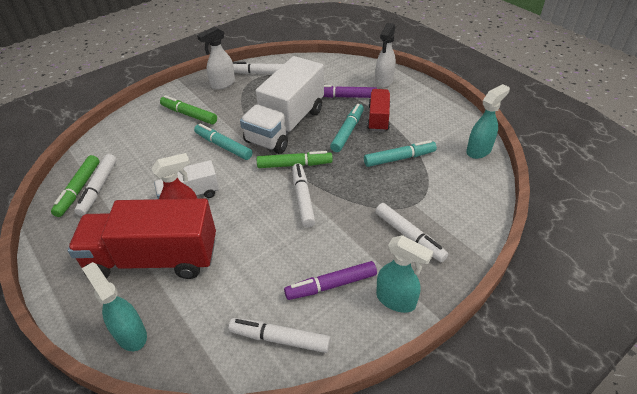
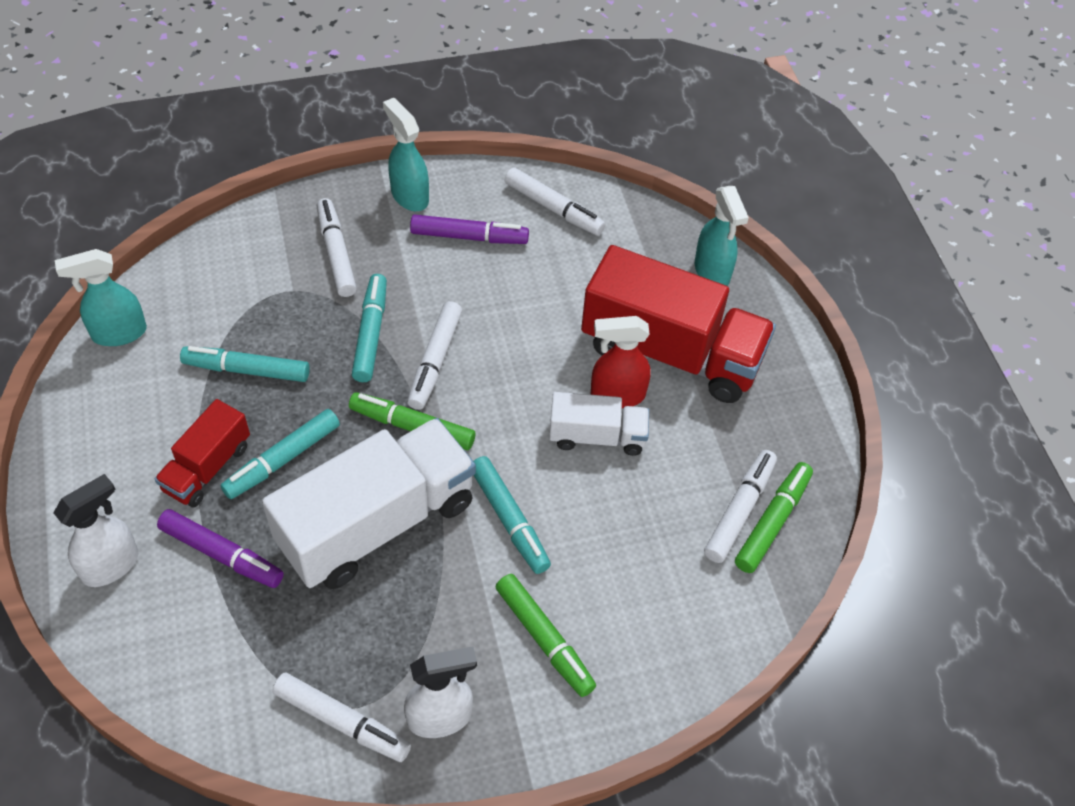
camera: 160 degrees left, 10 degrees up
(350, 198) = (370, 334): none -> turquoise marker

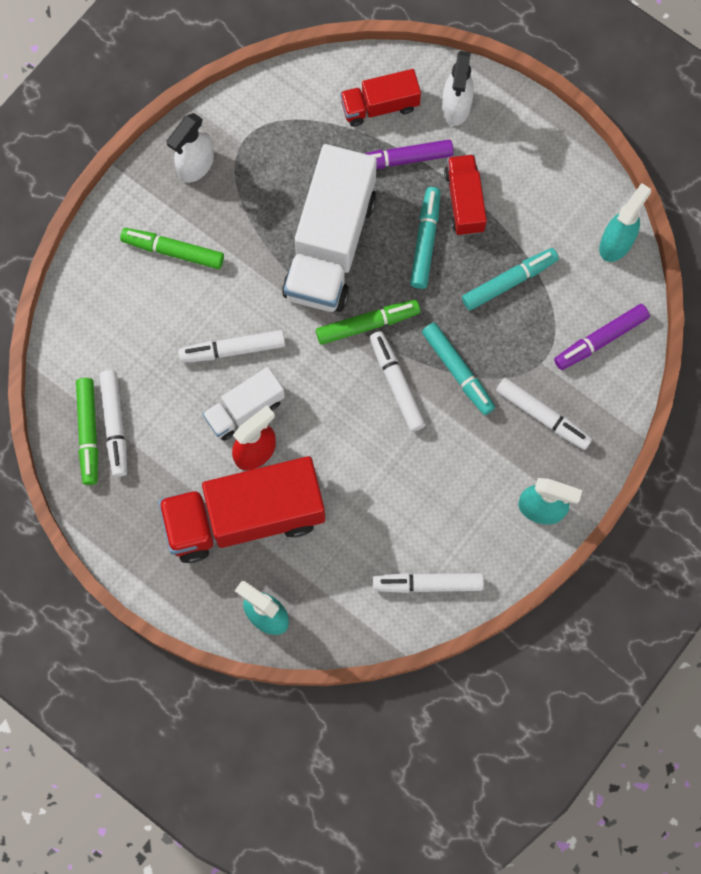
camera: 145 degrees right, 20 degrees up
(183, 628) = (379, 106): none -> red truck
(341, 721) = (247, 124): white marker -> white marker (233, 349)
(468, 237) = (466, 506): purple marker -> purple marker (601, 339)
(509, 519) = (254, 309): turquoise marker -> none

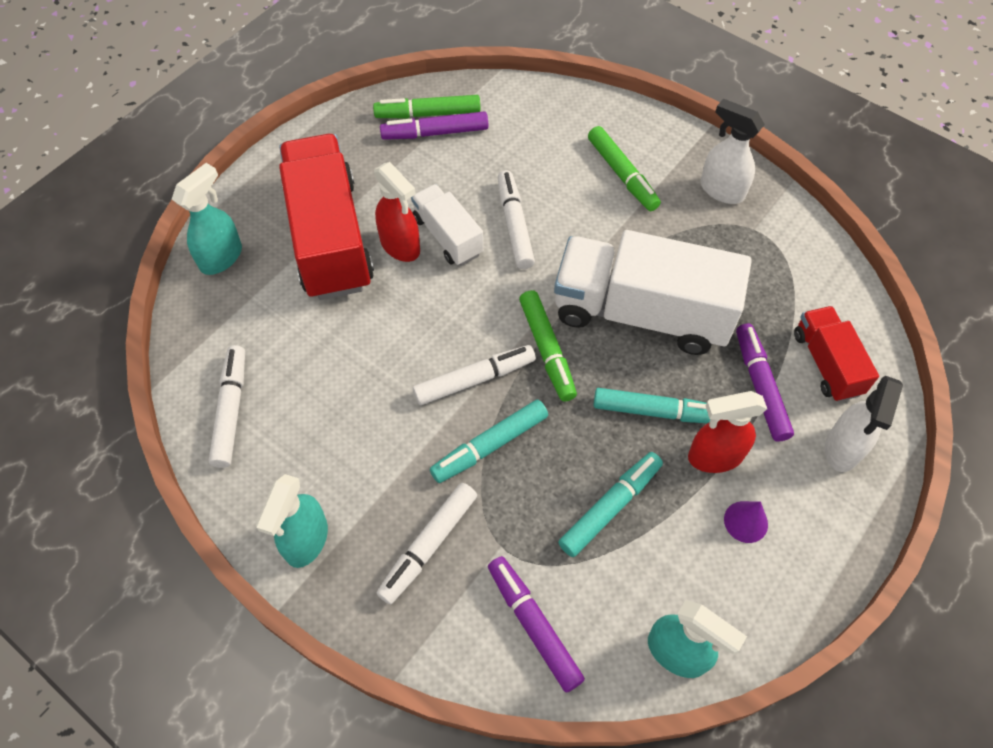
camera: 90 degrees right, 15 degrees down
(115, 424) = (435, 133): white marker -> purple marker
(173, 251) = (622, 174): green marker -> green marker turned 135 degrees clockwise
(456, 107) = (842, 449): white spray bottle -> white spray bottle turned 75 degrees counterclockwise
(464, 201) = (714, 456): red truck -> red spray bottle
(508, 282) = (609, 507): turquoise marker -> turquoise marker turned 105 degrees counterclockwise
(517, 185) = (745, 521): none -> purple cone

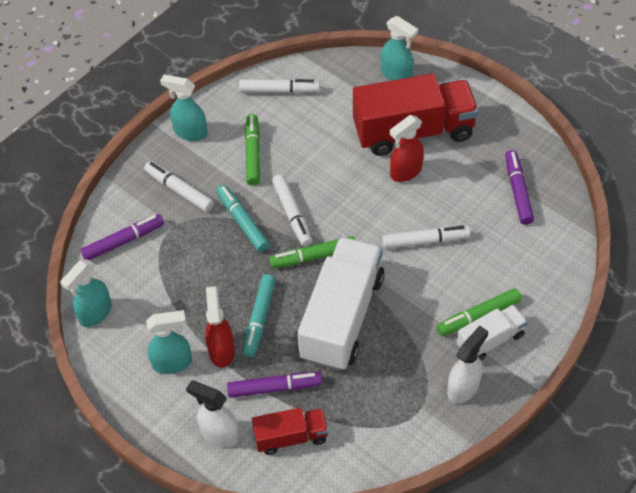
camera: 95 degrees right, 5 degrees down
(428, 114) = (538, 187): green marker -> green marker (253, 154)
(447, 236) = (414, 199): white truck -> white truck (490, 340)
(609, 507) = (192, 285): turquoise marker -> none
(745, 521) = (172, 363): purple cone -> turquoise spray bottle

